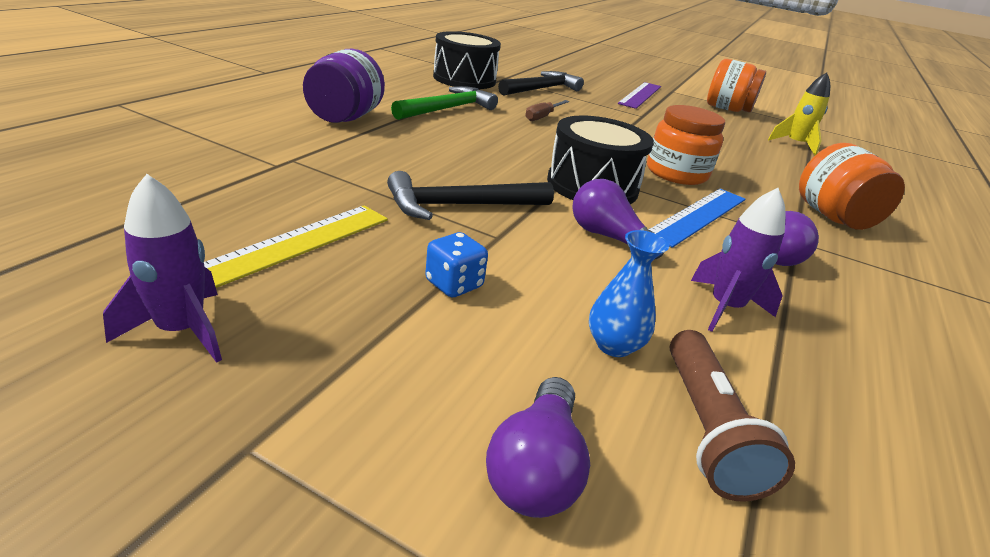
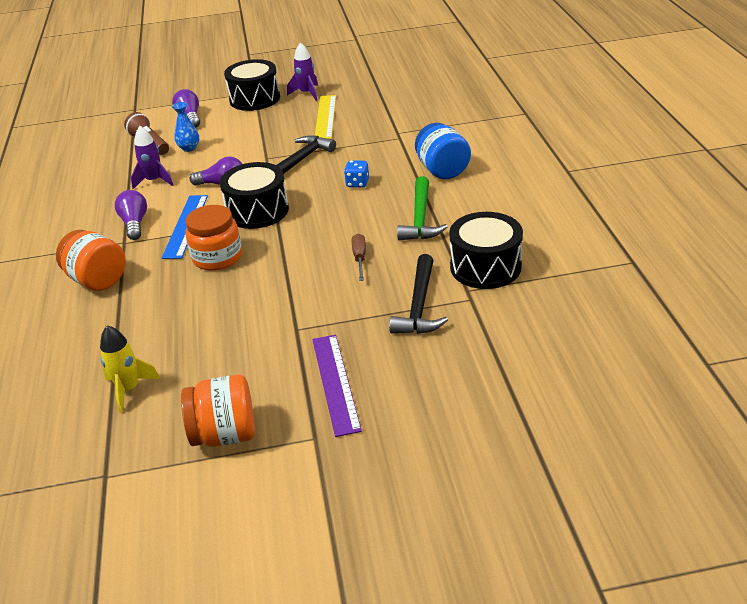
camera: 150 degrees right, 5 degrees up
(295, 411) = (255, 99): none -> black drum
(344, 118) = (442, 170): purple jar -> blue jar
(454, 284) = (258, 136): blue dice -> blue dice (357, 183)

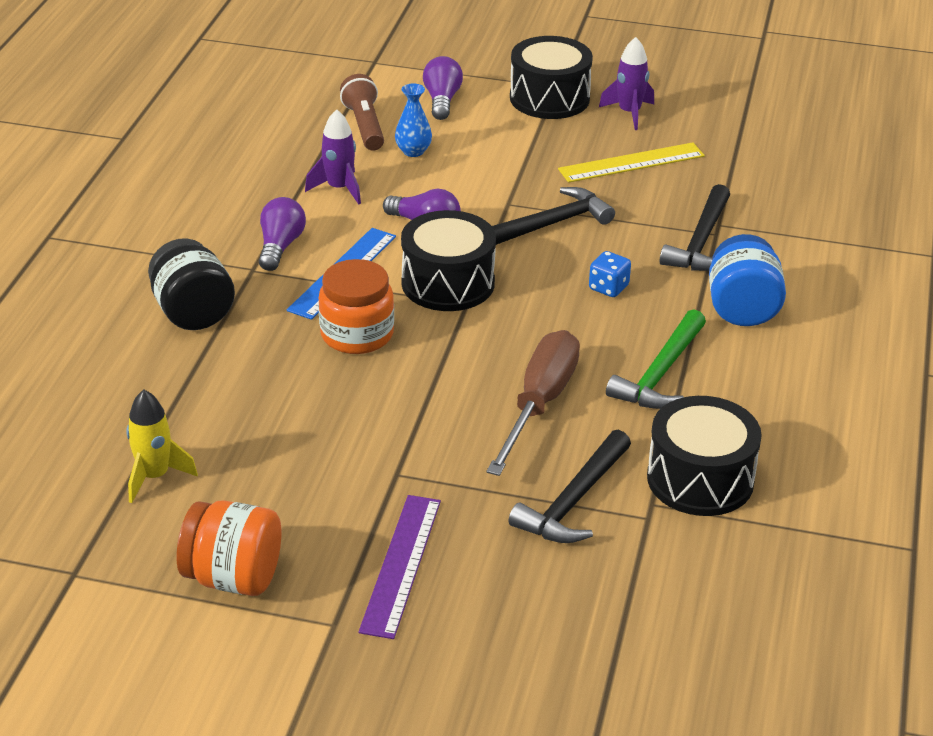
camera: 20 degrees right, 0 degrees up
(97, 280) = (193, 313): orange jar -> black jar
(325, 117) = (631, 163): yellow ruler -> yellow ruler turned 45 degrees clockwise
(360, 258) = (539, 404): brown screwdriver -> brown screwdriver, size x2.01
(394, 144) = (700, 242): none -> black hammer

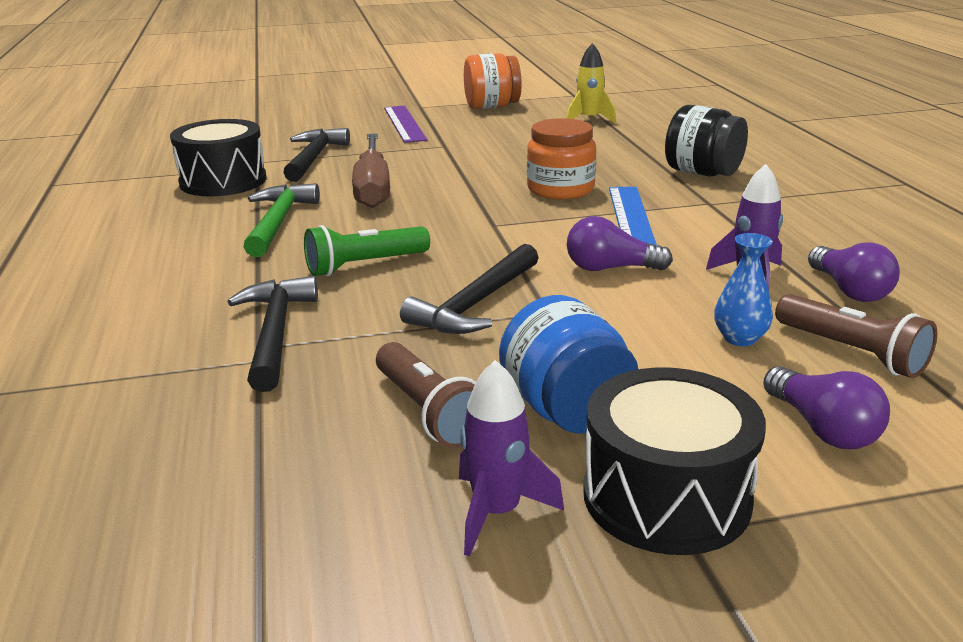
camera: 155 degrees right, 10 degrees down
(280, 246) = (716, 221): purple light bulb -> purple light bulb (849, 290)
(448, 283) = (528, 233): black drum -> none
(608, 288) = (364, 265): blue dice -> green flashlight
(631, 163) = (429, 412): yellow ruler -> brown flashlight
(742, 309) = (207, 282): blue jar -> blue jar (566, 410)

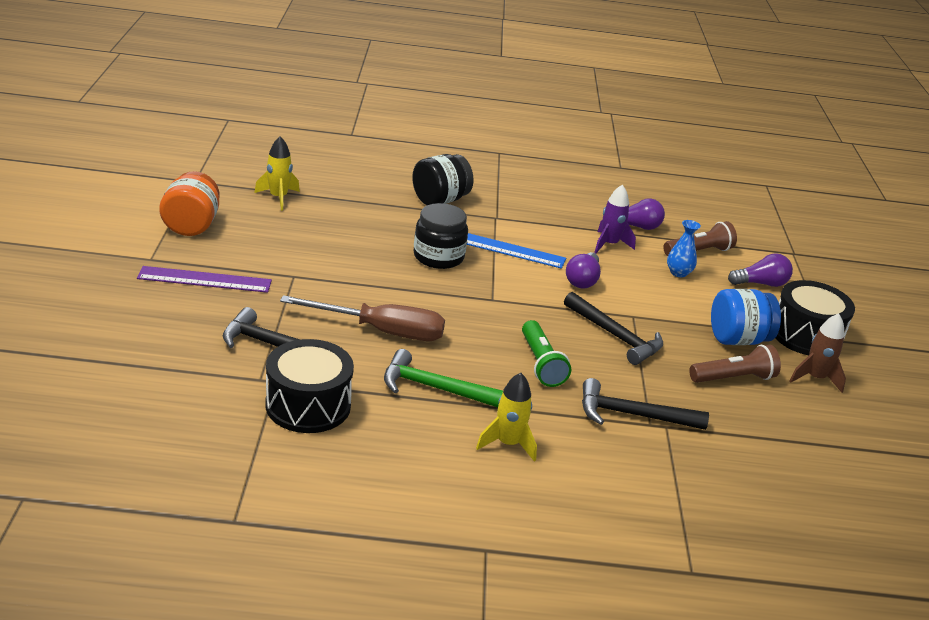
camera: 80 degrees left, 5 degrees up
(184, 266) = (508, 444): none -> yellow rocket
(497, 512) = (815, 378): purple rocket -> brown rocket
(560, 189) = (438, 257): orange jar -> black jar

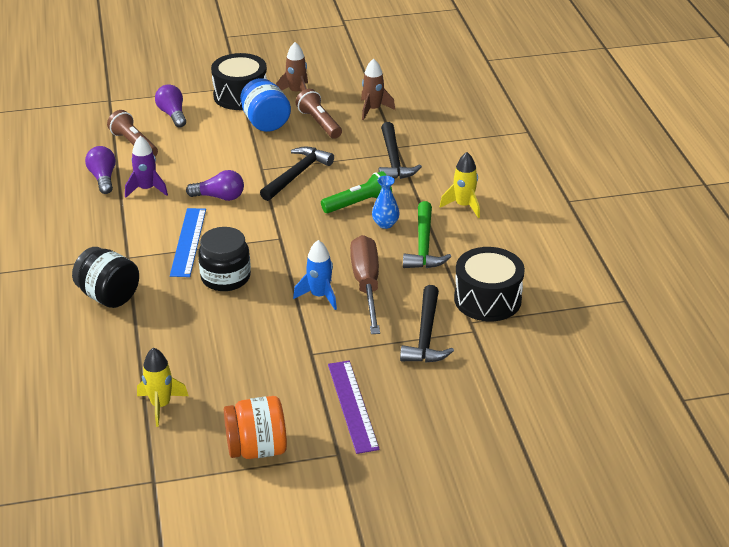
camera: 100 degrees left, 5 degrees up
(380, 300) = (319, 296): none -> blue rocket
(678, 273) = (177, 152): blue vase -> blue vase (385, 224)
(767, 431) = (373, 109): none -> brown rocket

